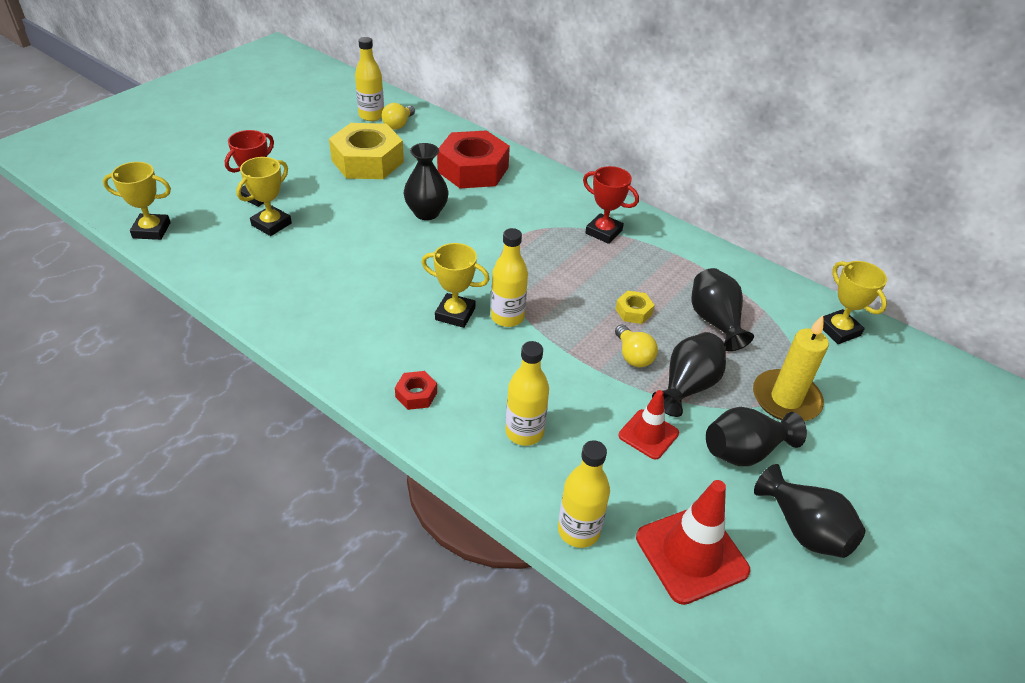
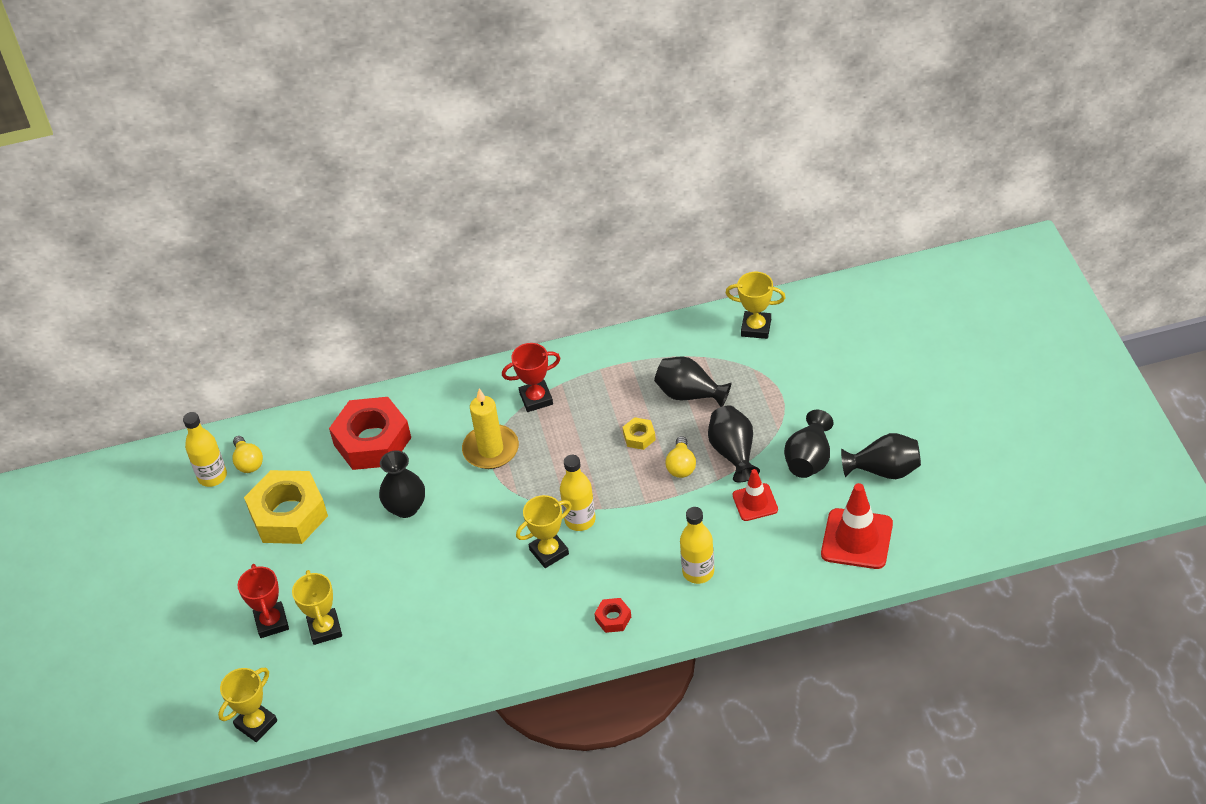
camera: 45 degrees left, 5 degrees up
(578, 530) = (797, 587): yellow bottle -> none
(633, 356) = (681, 466): yellow light bulb -> yellow light bulb turned 75 degrees clockwise
(786, 399) = (787, 405): yellow candle -> yellow candle (491, 449)

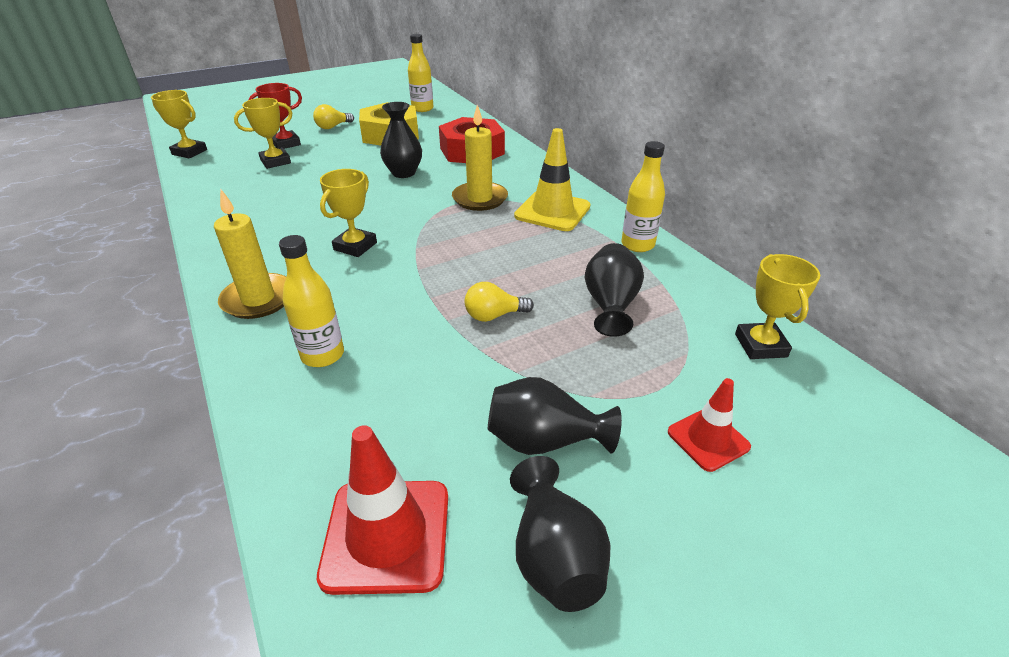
camera: 70 degrees right, 10 degrees down
(248, 462) = (438, 116): yellow light bulb -> yellow light bulb (333, 127)
(536, 399) = (552, 211): red trophy -> yellow traffic cone
(549, 552) = (355, 246): yellow trophy -> yellow trophy turned 75 degrees clockwise
(580, 520) = (399, 258): yellow bottle -> yellow bottle (637, 245)
(613, 618) = (258, 299): red nut -> yellow candle
(639, 437) = (528, 278): yellow nut -> none
(733, 453) = (530, 357): black vase -> none
(755, 502) = (447, 391): red traffic cone -> red traffic cone (708, 439)

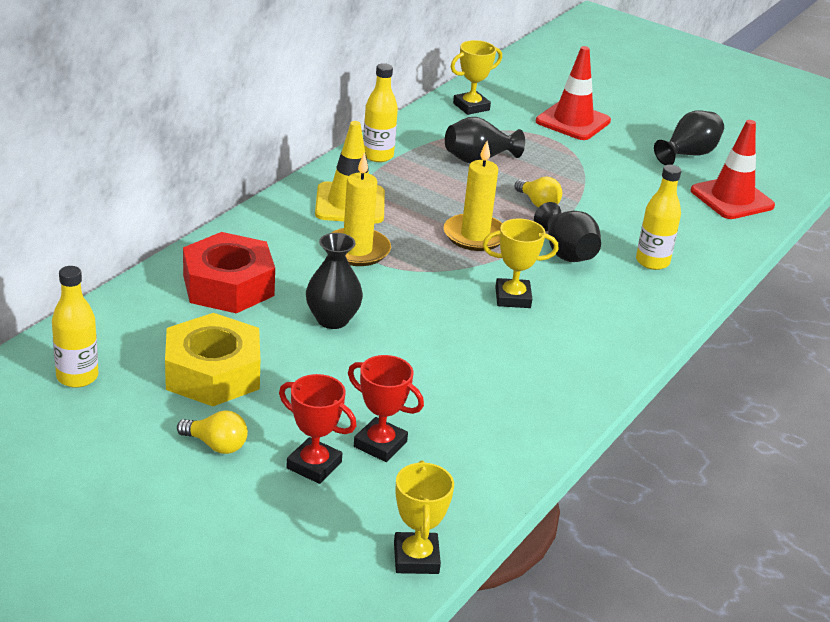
camera: 120 degrees left, 5 degrees down
(258, 299) = (633, 319): yellow candle -> yellow candle (475, 235)
(275, 161) = (380, 444): yellow trophy -> red trophy
(544, 440) = (627, 166): black vase -> black vase (566, 253)
(708, 439) = (573, 121): red traffic cone -> red traffic cone, size x1.65

